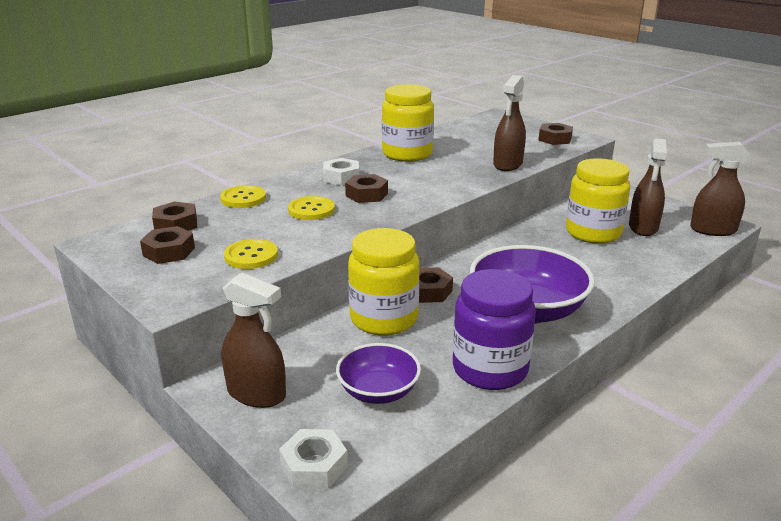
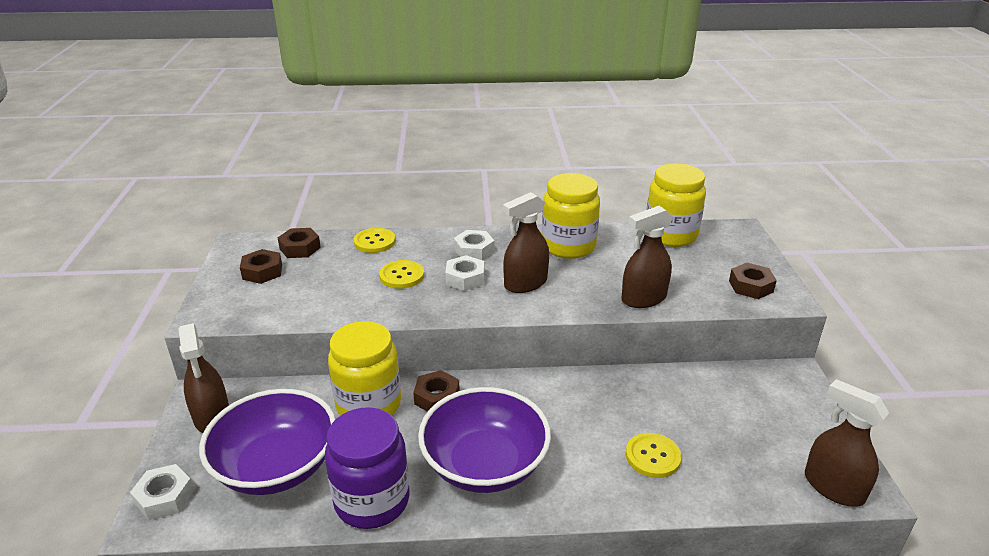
camera: 40 degrees right, 5 degrees up
(251, 256) = (300, 301): yellow button -> yellow button (653, 456)
(366, 194) = (465, 278): brown nut -> white nut
(378, 391) = (276, 466): purple bowl -> purple bowl, size x1.70
(593, 233) = (680, 416): yellow jar -> yellow jar (670, 235)
(643, 227) = (749, 439): brown spray bottle -> brown spray bottle (525, 283)

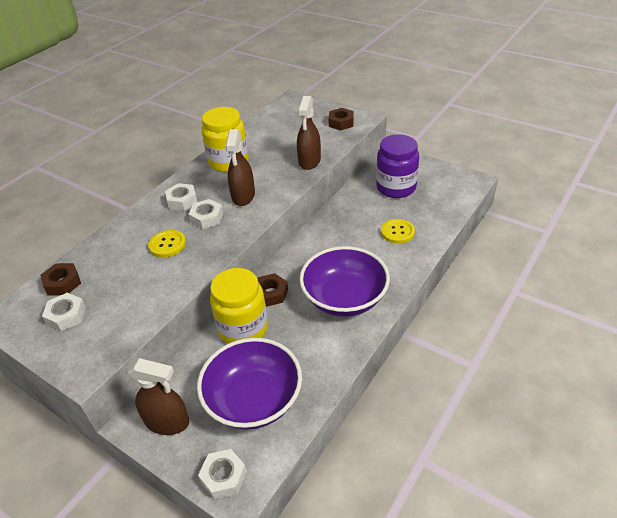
camera: 50 degrees left, 10 degrees up
(262, 272) = (66, 316): brown nut -> white nut
(372, 500) = (327, 361): purple jar -> purple jar (396, 187)
(374, 242) = (109, 241): yellow button -> none
(670, 235) = (267, 122): yellow jar -> none
(833, 487) = (465, 188): brown spray bottle -> none

